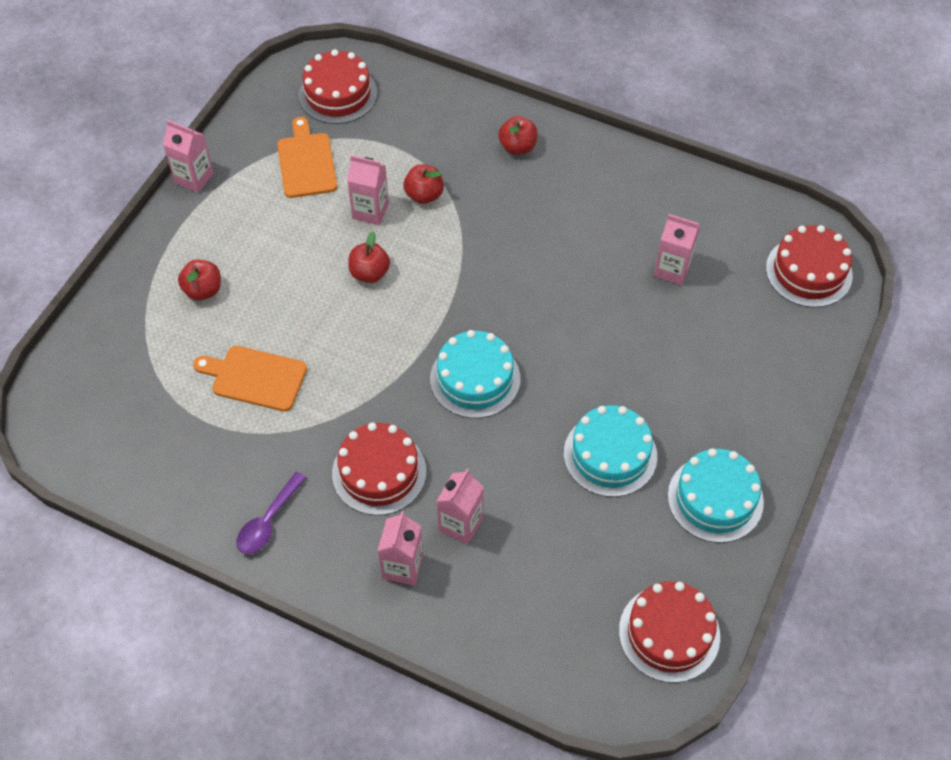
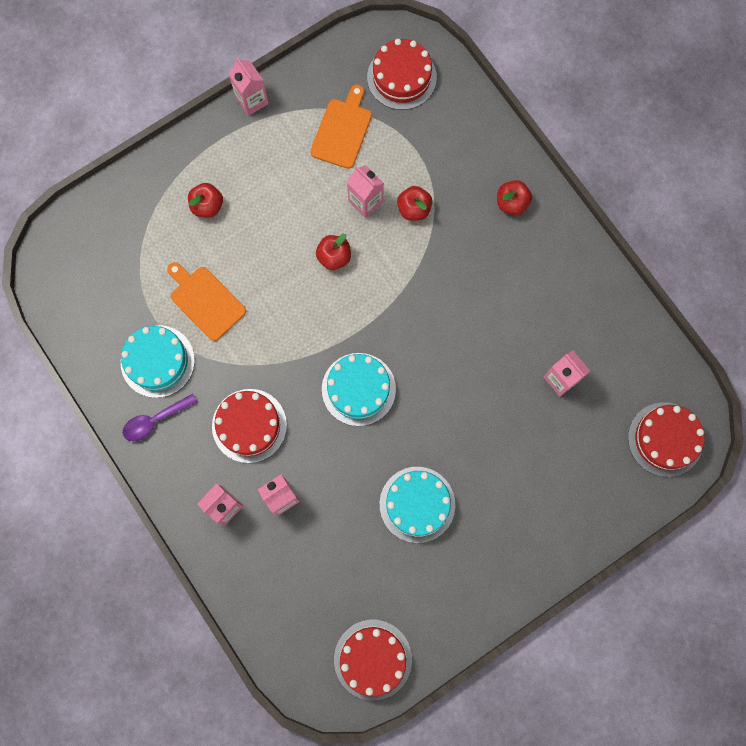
camera: 30 degrees right, 20 degrees up
(715, 498) = (469, 581): turquoise cake -> turquoise cake (157, 361)

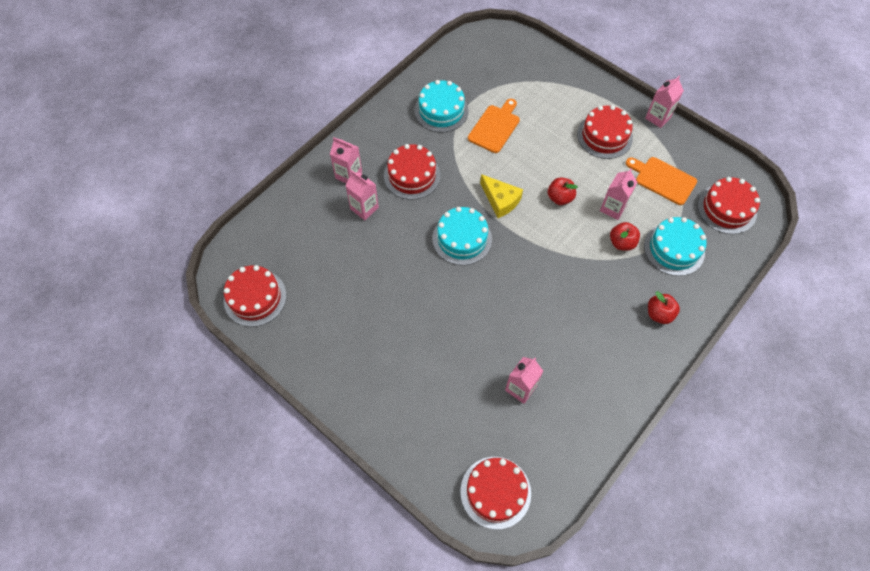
camera: 75 degrees right, 15 degrees down
(155, 420) = (399, 119): purple spoon -> none
(207, 206) = (565, 111): red apple -> none
(260, 173) = (604, 136): none -> red cake
(318, 327) = (500, 200): none -> yellow cheese
(342, 130) = (663, 179): orange cutting board -> orange cutting board turned 150 degrees counterclockwise
(417, 504) = (382, 301): turquoise cake -> turquoise cake (674, 249)

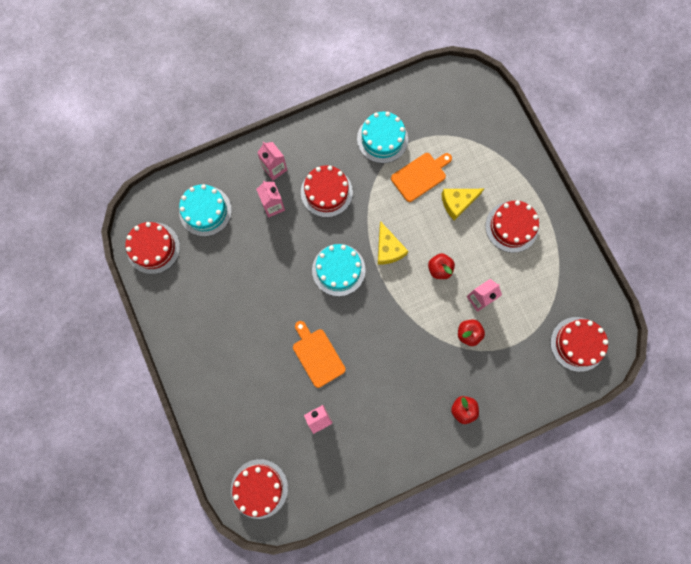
camera: 25 degrees right, 15 degrees up
(543, 136) = (457, 203): none -> yellow cheese
(658, 117) = (570, 229): pink carton -> none
(663, 179) = (538, 291): orange cutting board -> orange cutting board (317, 355)
(674, 249) = (509, 359): turquoise cake -> turquoise cake (205, 211)

